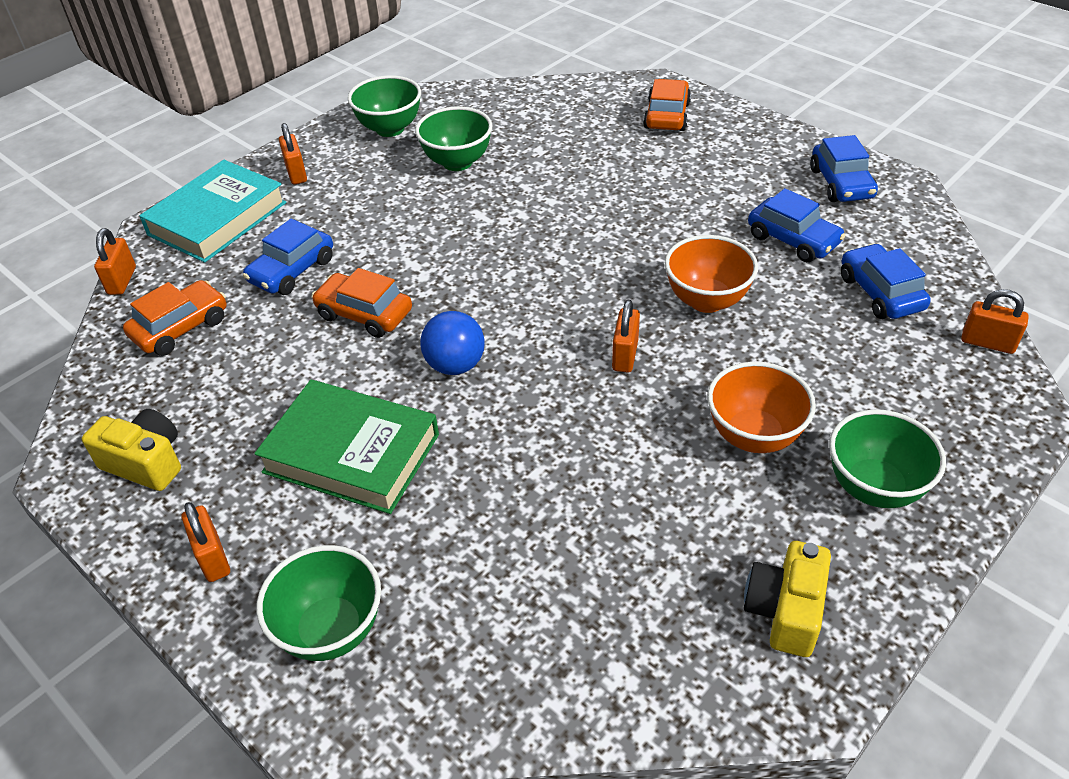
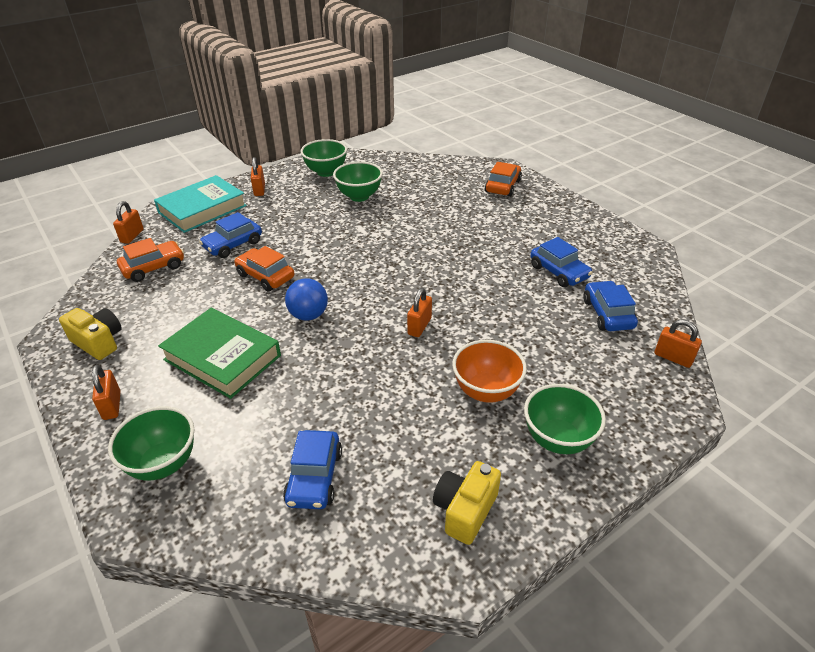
camera: 10 degrees right, 5 degrees down
(706, 300) = (486, 301): orange bowl -> none
(841, 183) = (604, 242): blue car -> blue car (314, 477)

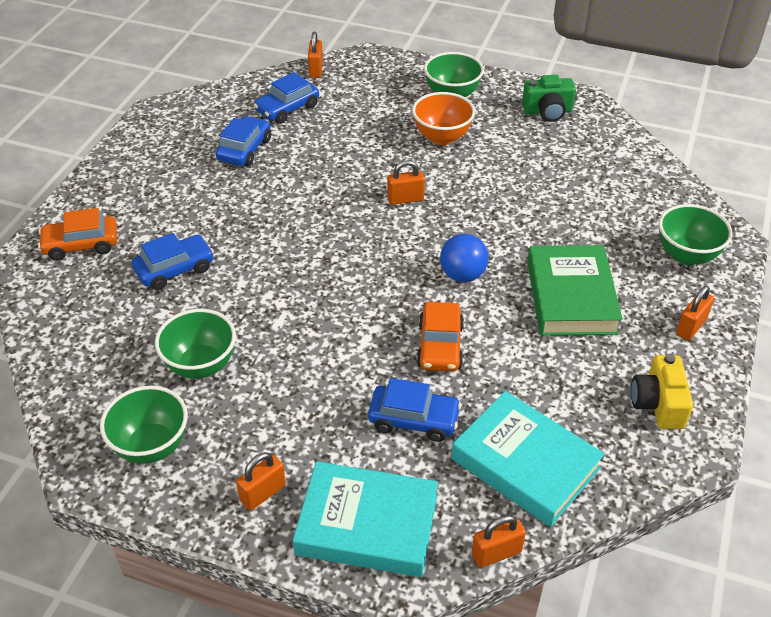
camera: 125 degrees left, 5 degrees up
(153, 267) = (525, 464): orange car -> turquoise book
(314, 477) = (603, 179): blue car -> blue car (175, 269)
(465, 510) = (547, 111): yellow camera -> green camera

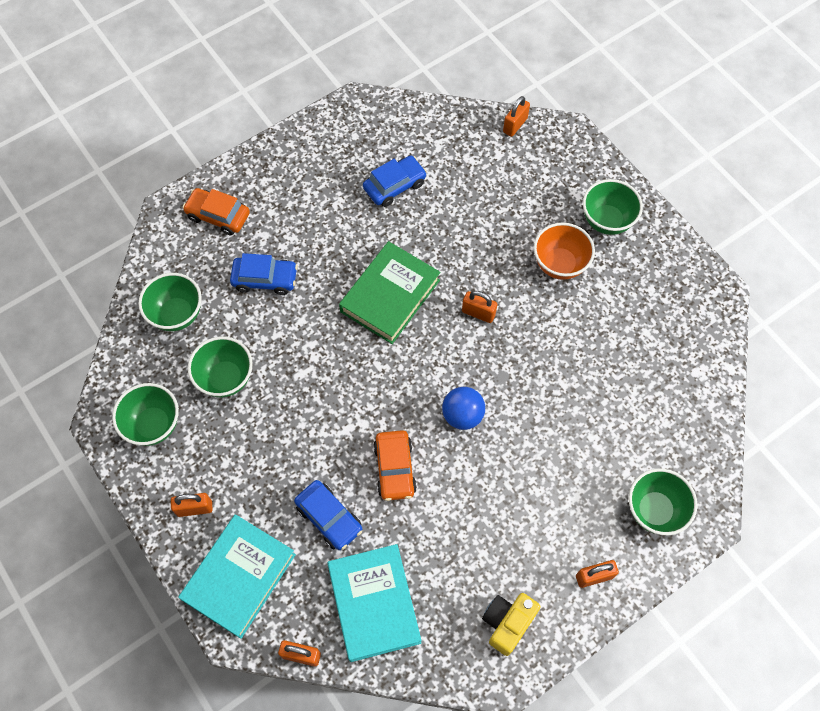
camera: 35 degrees right, 20 degrees up
(100, 341) = (177, 314): none -> green bowl
(287, 109) = (459, 159): blue car -> none
(367, 525) = (239, 577): turquoise book -> turquoise book turned 75 degrees clockwise
(440, 346) = (395, 469): orange car -> orange car turned 45 degrees counterclockwise
(547, 111) = (674, 288): green camera -> none
(570, 297) = (526, 488): green book -> green book (390, 296)

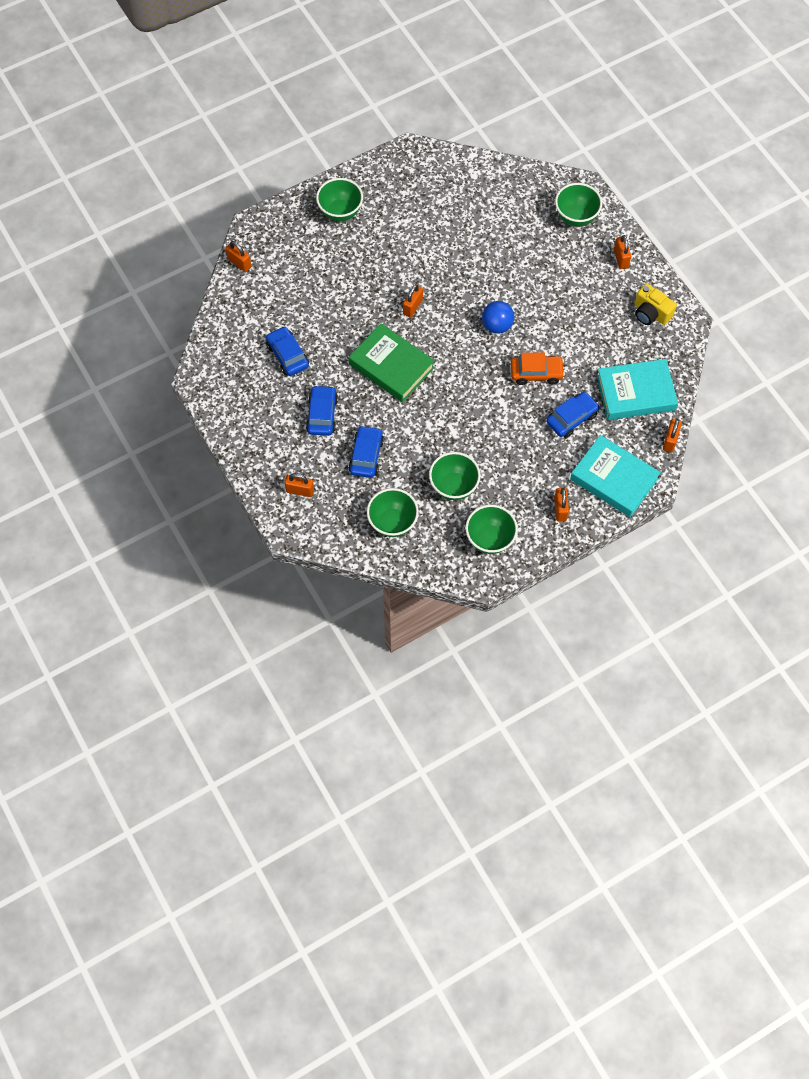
camera: 85 degrees left, 0 degrees up
(218, 216) = (300, 490): orange car -> orange padlock
(318, 228) = (322, 415): none -> blue car
(559, 264) = (375, 248): orange bowl -> none

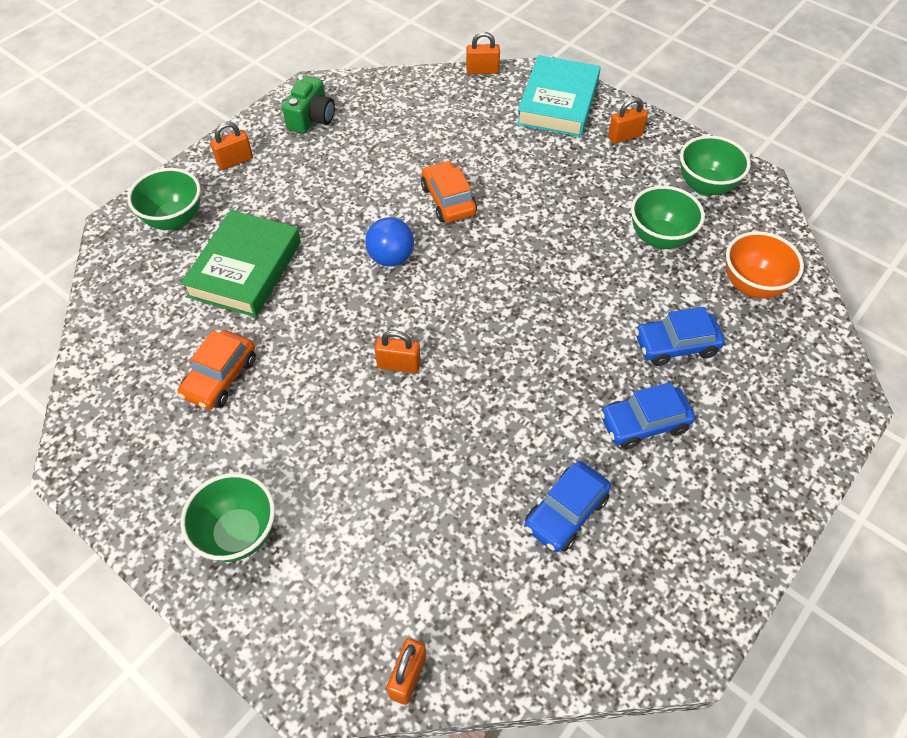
camera: 110 degrees left, 10 degrees down
(300, 490) = (782, 409): orange padlock -> none
(391, 366) = (515, 360): green book -> green book (245, 269)
(392, 522) = (752, 285): green bowl -> orange bowl
(440, 220) = (220, 377): none -> orange car
(571, 418) = (497, 153): blue car -> none
(635, 393) = (433, 108): turquoise book -> none
(651, 313) = (311, 118): yellow camera -> green camera

